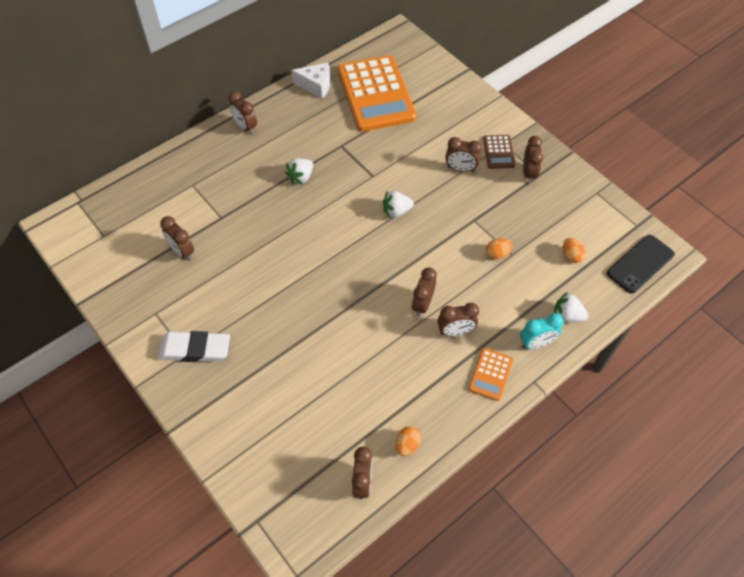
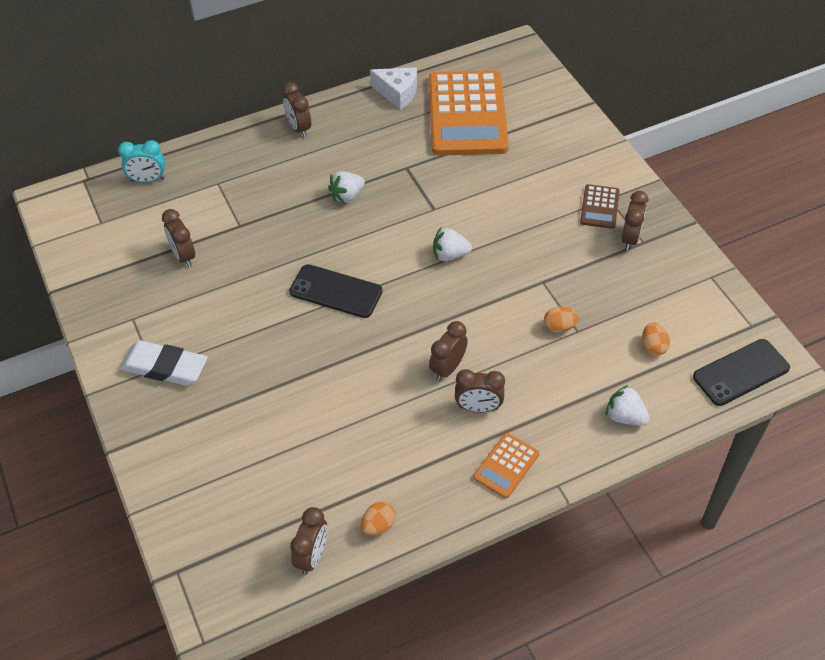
camera: 15 degrees right, 5 degrees down
(315, 258) = (336, 291): none -> black phone
(460, 169) = (545, 219): brown clock -> none
(536, 343) = (575, 441): turquoise clock -> turquoise clock (148, 180)

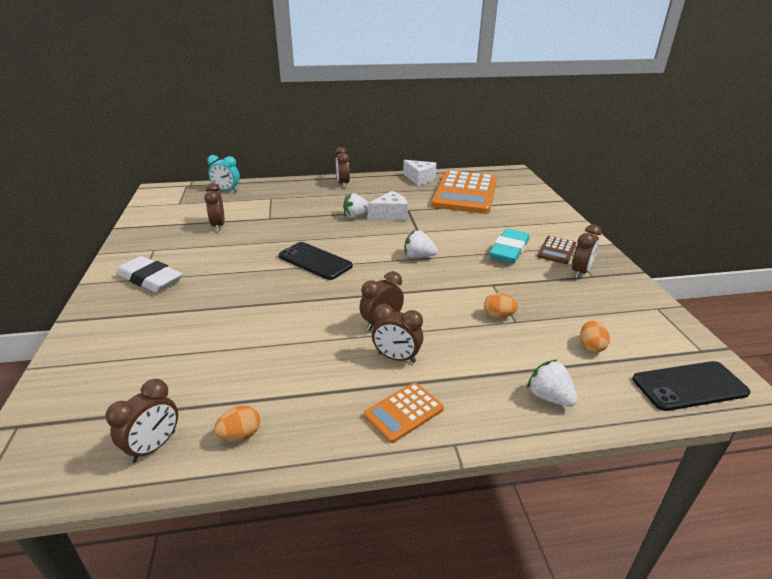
camera: 15 degrees right, 20 degrees down
(388, 183) = (390, 214): none -> white cheese
(547, 220) = (509, 250): none -> turquoise eraser

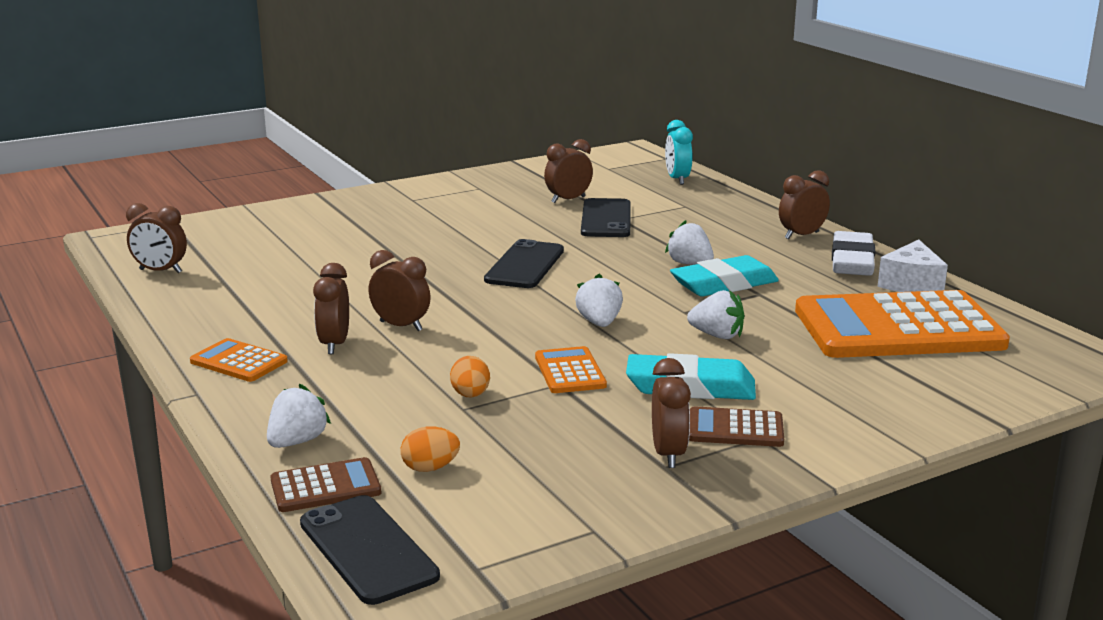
camera: 70 degrees right, 10 degrees down
(150, 279) = (415, 203): white eraser -> white eraser (852, 261)
(240, 435) = (183, 298): orange egg -> none
(265, 222) = (606, 219): none -> black phone
(390, 214) = (724, 284): white cheese -> turquoise eraser
(452, 231) = (717, 335): none -> white strawberry
(478, 278) = (570, 371): none -> orange calculator
(580, 272) = (668, 454): brown clock -> brown clock turned 105 degrees counterclockwise
(613, 392) = (325, 486): none -> brown calculator

